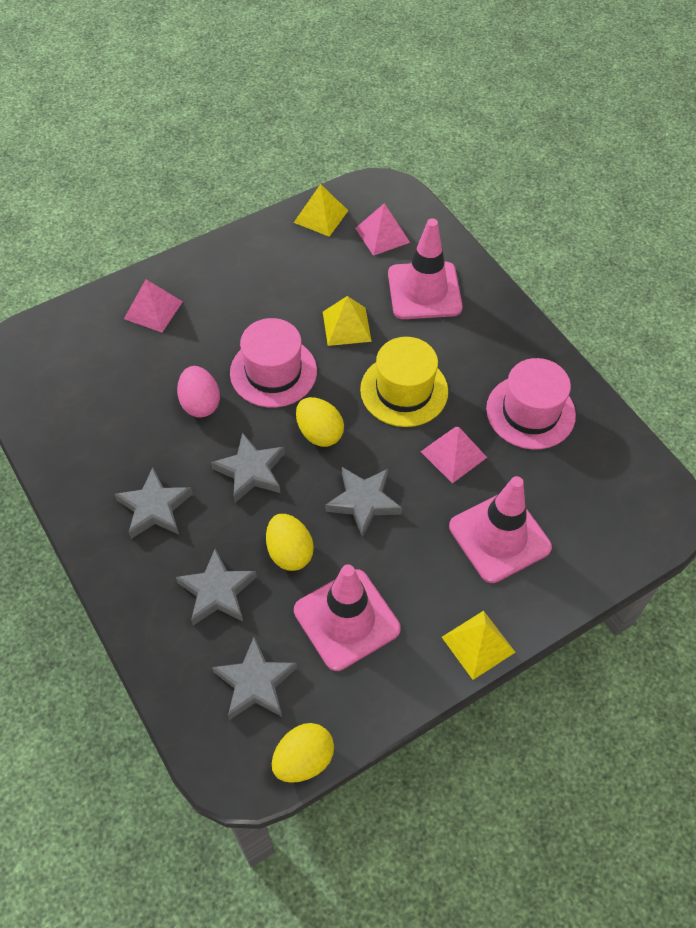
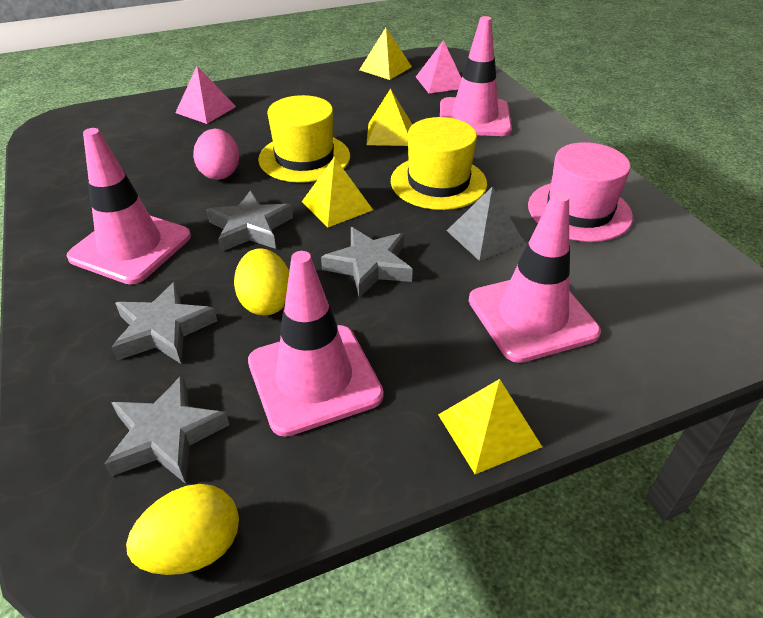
camera: 10 degrees right, 15 degrees down
(155, 508) = (131, 247): grey star -> pink traffic cone
(273, 372) = (304, 158): pink hat -> yellow hat
(319, 433) = (337, 205): yellow egg -> yellow pyramid
(453, 454) = (485, 236): pink pyramid -> grey pyramid

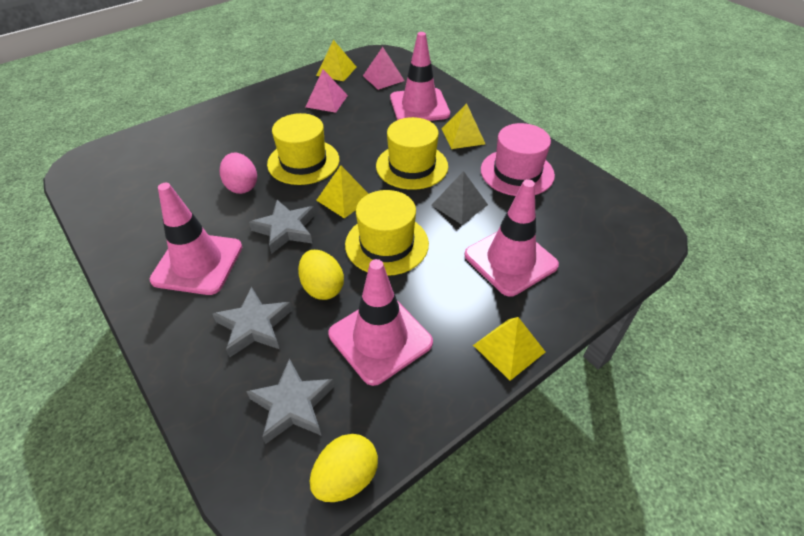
camera: 15 degrees left, 5 degrees up
(205, 109) = (205, 130): pink pyramid -> pink pyramid (326, 101)
(369, 266) = (387, 244): grey star -> yellow hat
(389, 134) = (361, 130): yellow pyramid -> yellow pyramid (463, 136)

